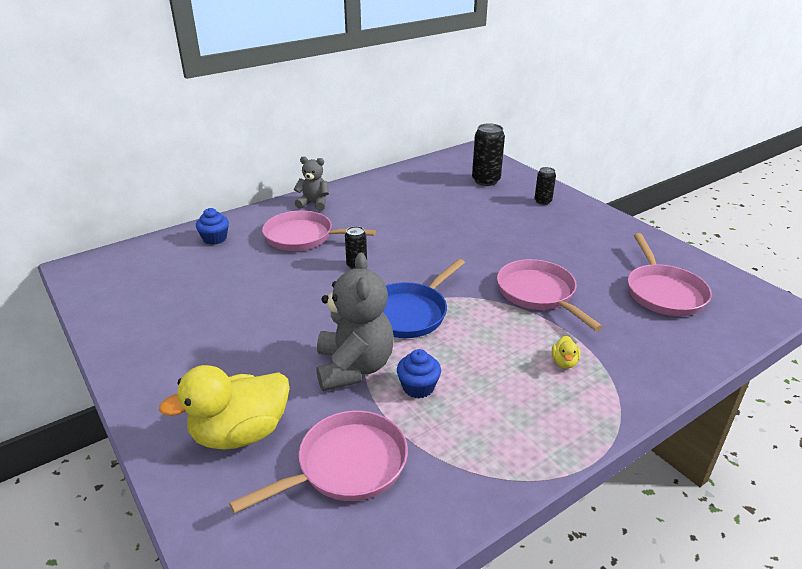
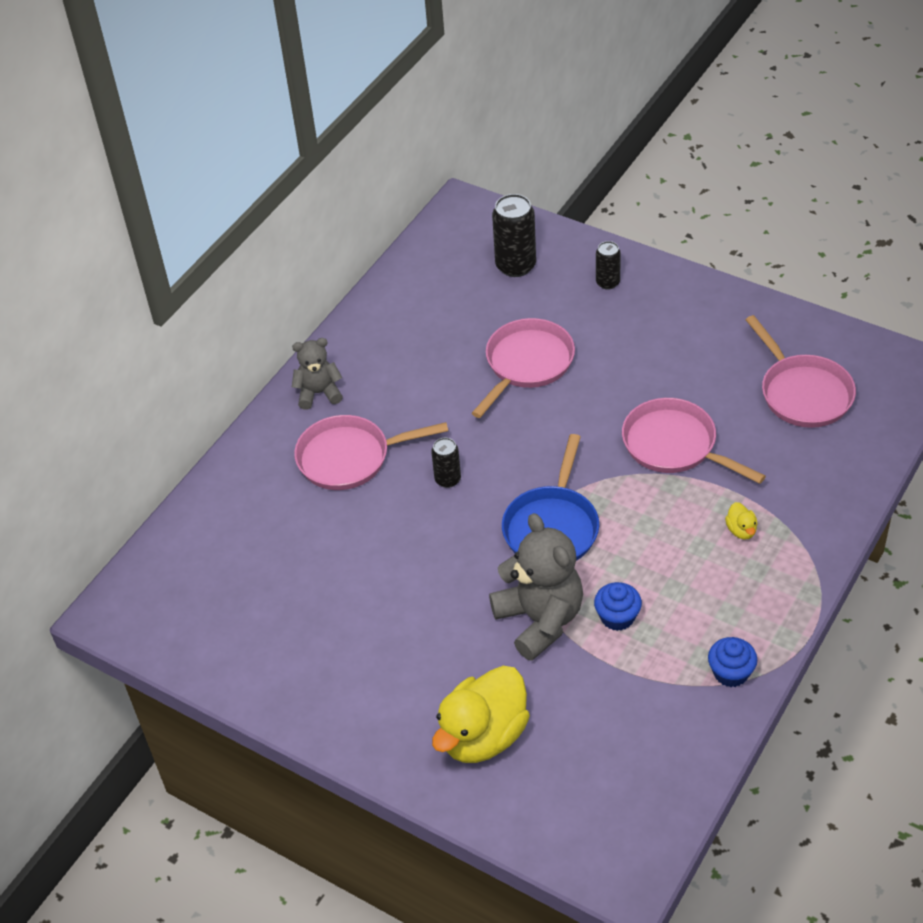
camera: 20 degrees left, 15 degrees up
(215, 239) = (240, 502): blue cupcake -> blue cupcake (731, 672)
(346, 466) = (603, 725): pink pan -> pink pan (526, 364)

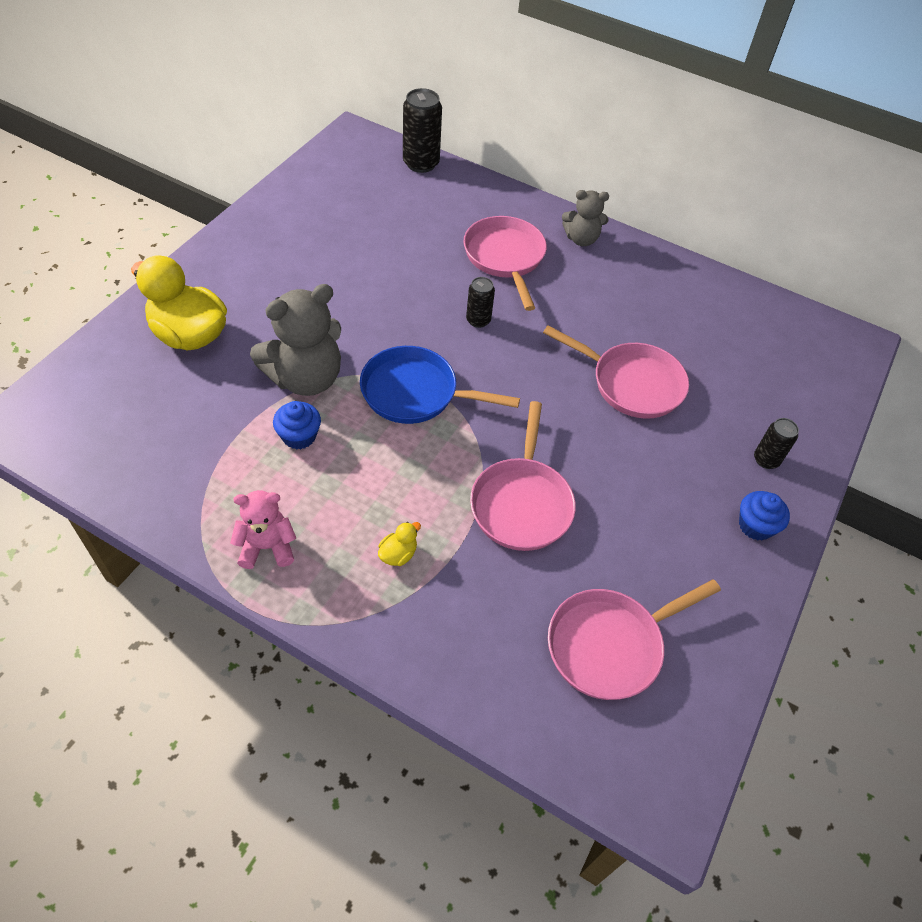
camera: 80 degrees right, 5 degrees up
(319, 393) = (581, 239): grey teddy bear -> grey teddy bear turned 105 degrees clockwise
(515, 266) = (775, 381): black can -> black can (421, 163)
(675, 445) = (522, 503): pink pan -> pink pan turned 150 degrees clockwise
(731, 672) = (213, 525): blue cupcake -> blue cupcake (755, 526)
(741, 530) = (398, 554): yellow duck -> yellow duck turned 150 degrees clockwise
(748, 627) = (267, 547): none -> pink teddy bear

